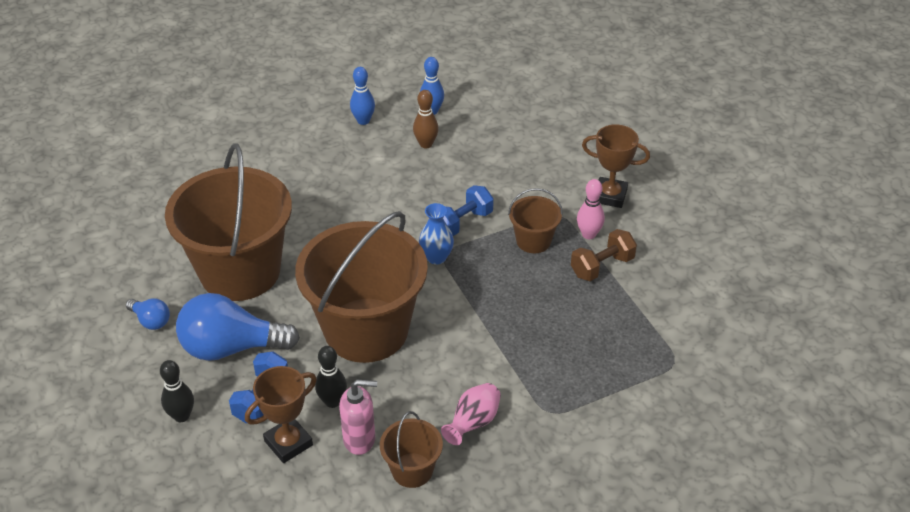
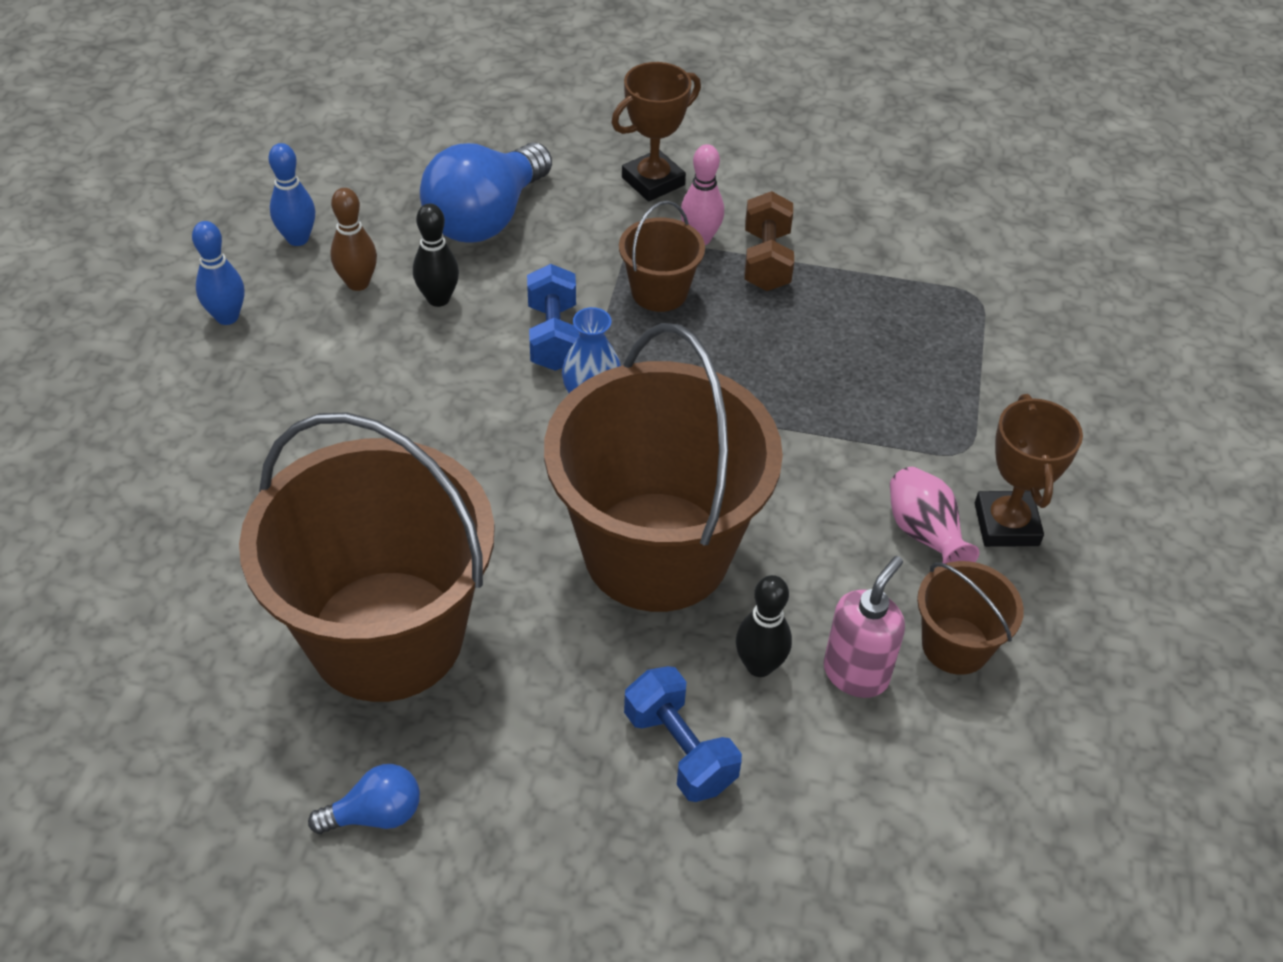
camera: 55 degrees left, 5 degrees up
(181, 416) = (626, 877): black bowling pin -> black bowling pin (438, 299)
(231, 347) = (539, 733): blue light bulb -> blue light bulb (486, 218)
(288, 443) = (795, 763): brown trophy -> brown trophy (1006, 524)

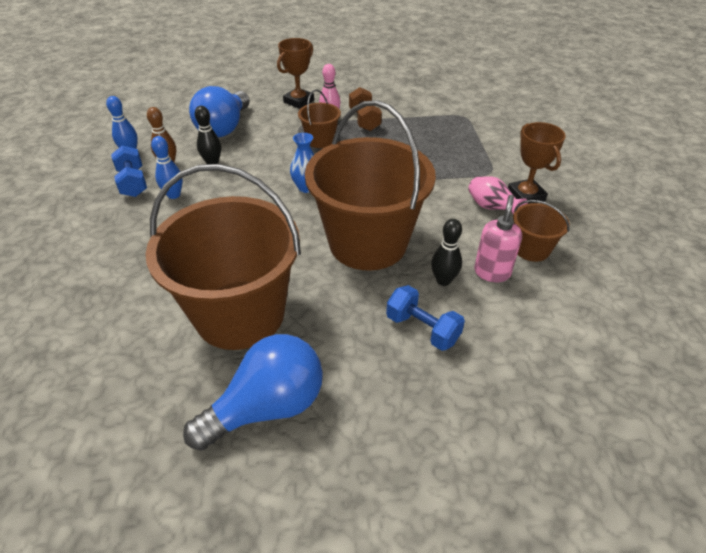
camera: 15 degrees left, 5 degrees down
(227, 317) = (101, 191): blue bowling pin -> blue bowling pin (174, 195)
(375, 814) = (267, 407): blue light bulb -> blue light bulb, size x2.09
(553, 336) = (276, 166): blue dumbbell -> blue dumbbell (133, 183)

